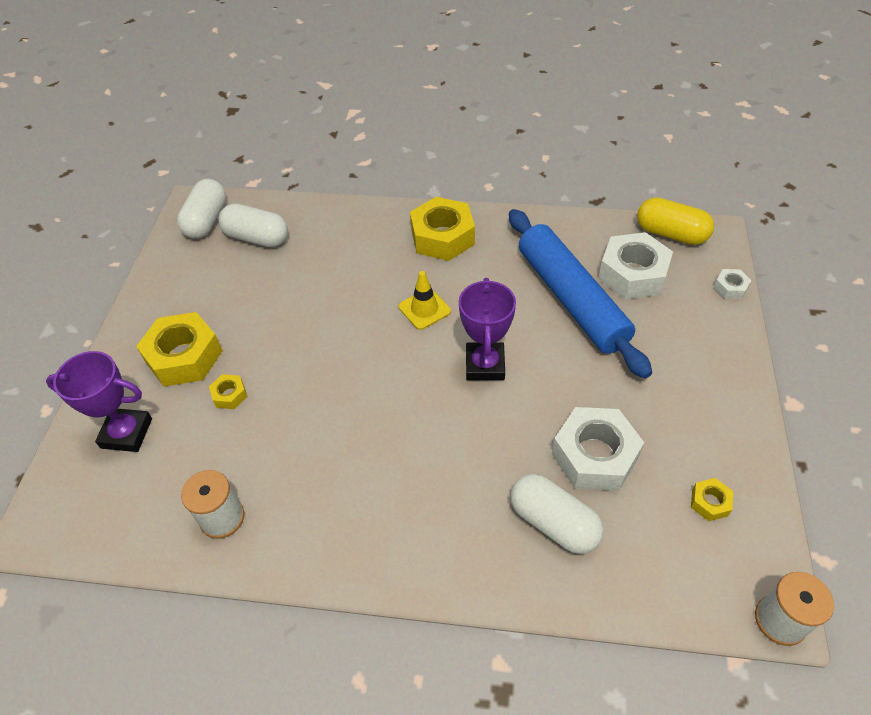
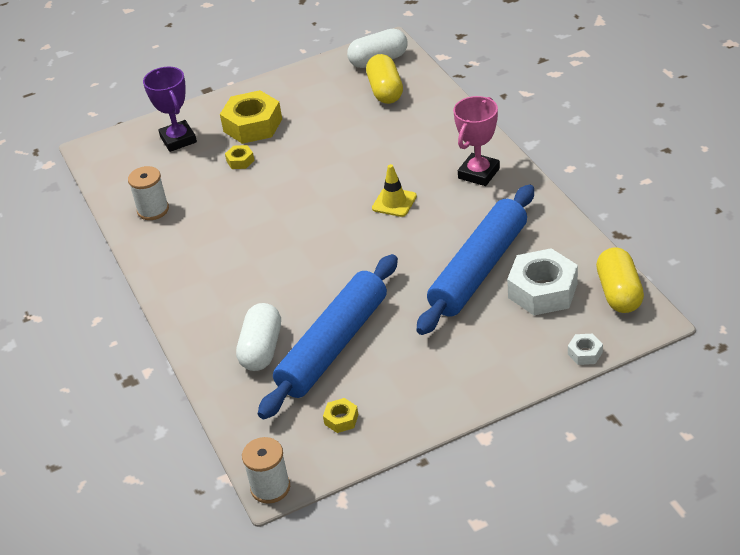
camera: 60 degrees right, 10 degrees down
(257, 238) = (385, 91): white capsule -> yellow capsule
(442, 237) = (479, 173): yellow nut -> pink trophy
(485, 365) = (368, 256): purple trophy -> none
(594, 456) = (333, 345): white nut -> blue rolling pin

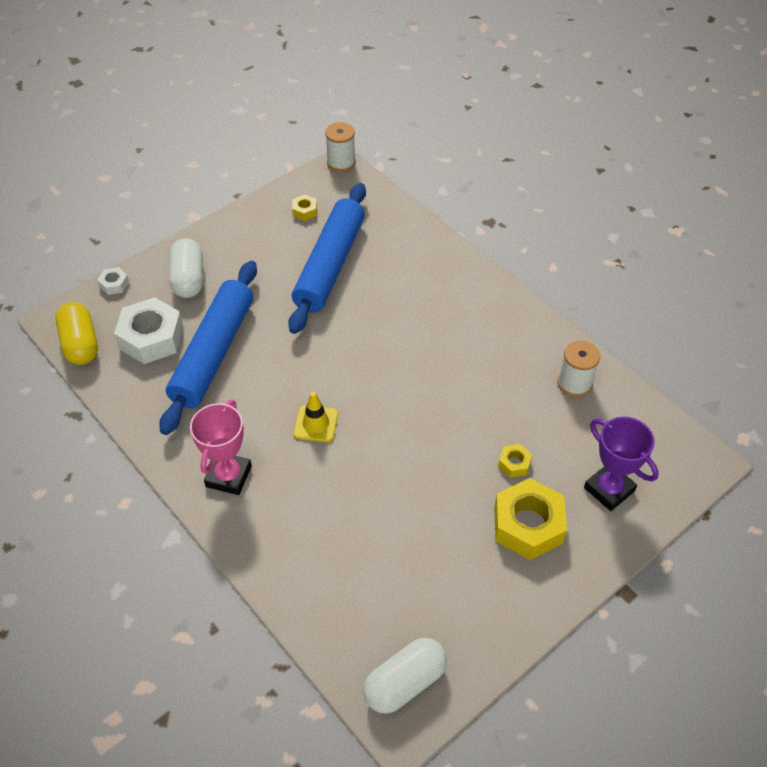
camera: 160 degrees right, 10 degrees up
(261, 349) = (390, 255): white capsule -> white capsule (188, 279)
(385, 91) = (376, 612): yellow capsule -> none

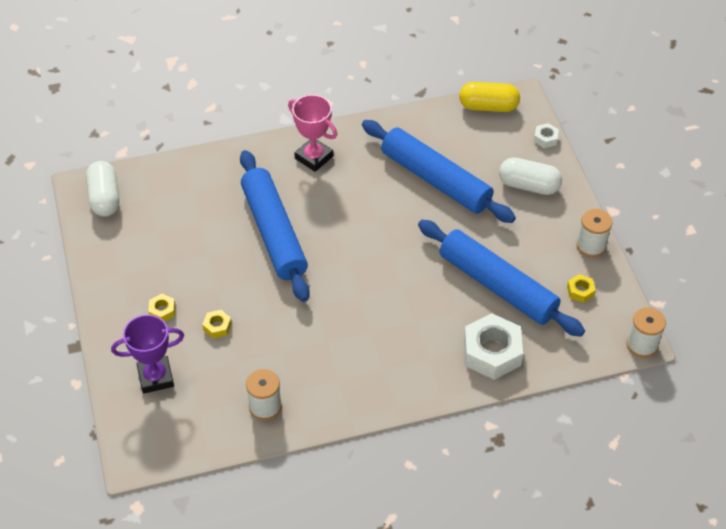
camera: 115 degrees right, 0 degrees up
(151, 338) = (472, 147): white nut -> white nut (492, 352)
(247, 217) = (591, 246): none -> white spool
(316, 424) = (329, 219): yellow traffic cone -> none
(361, 467) = (274, 232): none -> blue rolling pin
(528, 525) = (162, 311): yellow nut -> yellow nut, size x0.46

